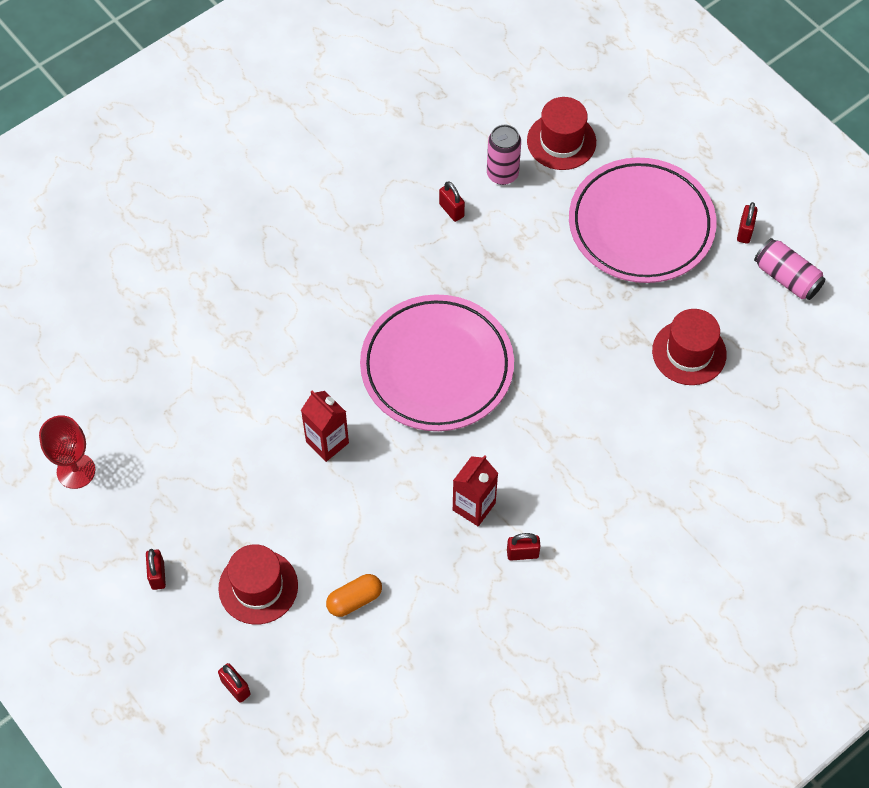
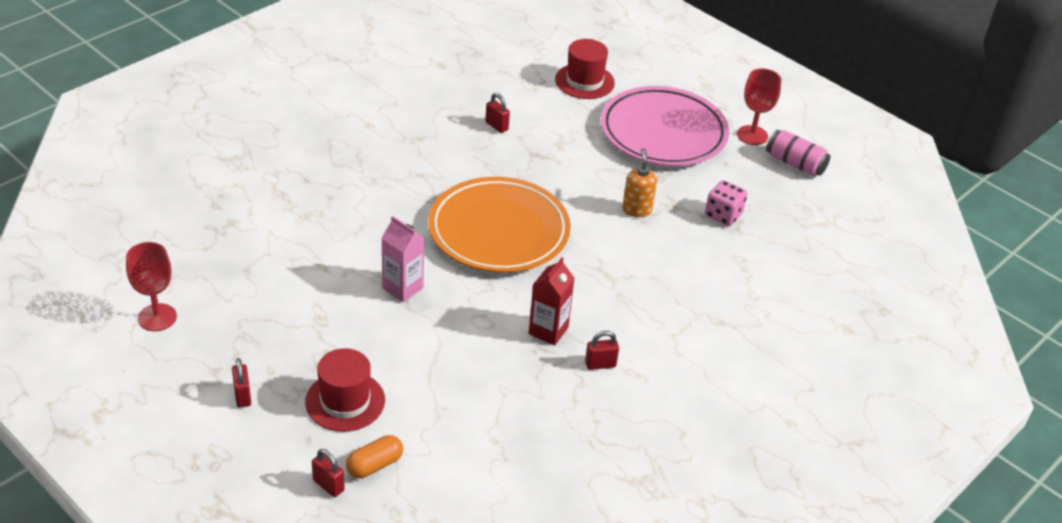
camera: 10 degrees left, 20 degrees down
(327, 442) = (402, 288): red carton -> pink carton
(354, 600) = (442, 407): orange capsule -> orange capsule (375, 465)
(437, 367) = (499, 231): pink plate -> orange plate
(502, 174) = (537, 102): pink can -> none
(593, 341) = (636, 210): none -> orange soap dispenser
(689, 352) = (723, 215): red hat -> pink dice
(744, 232) = (752, 135): red padlock -> red goblet

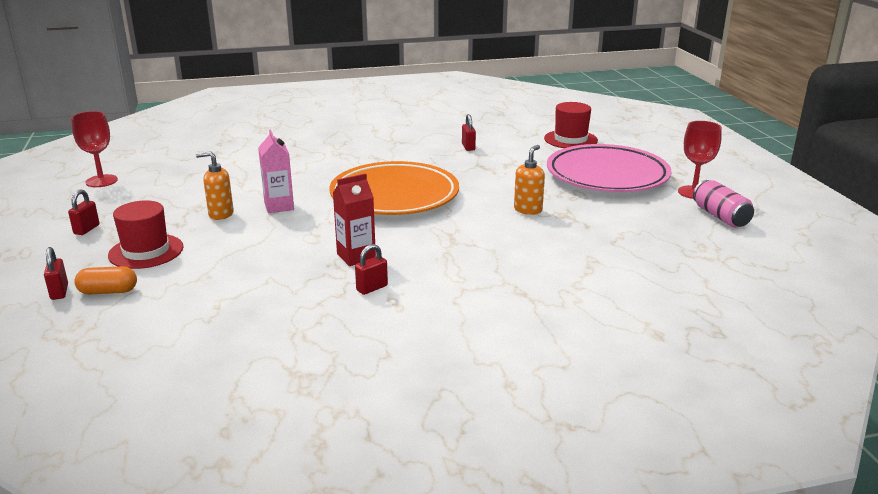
camera: 35 degrees right, 15 degrees down
(357, 321) = (220, 214): none -> orange soap dispenser
(600, 364) = (372, 288): red padlock -> red padlock turned 60 degrees counterclockwise
(723, 215) = (607, 230): pink dice -> none

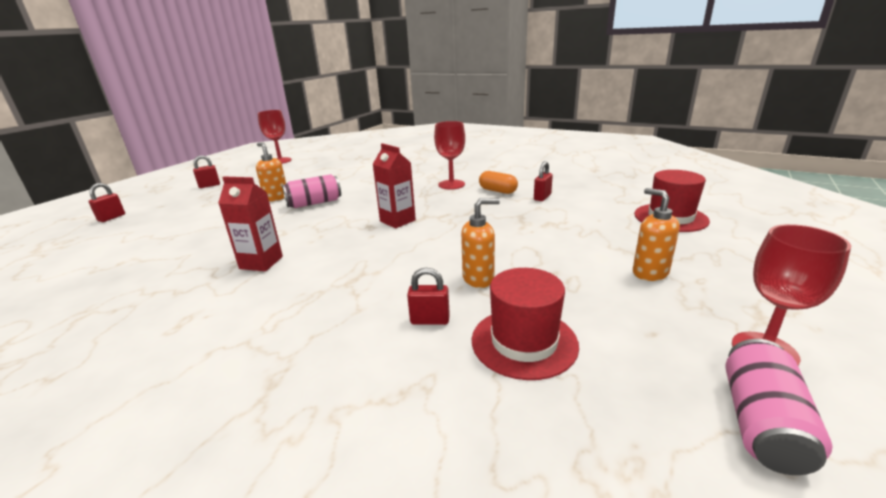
camera: 45 degrees right, 0 degrees up
(108, 291) = (121, 227): orange capsule -> orange capsule (498, 191)
(146, 251) = (194, 208): red hat -> red hat (524, 342)
(279, 206) = (314, 203): pink carton -> pink can
(372, 288) = (203, 298): red padlock -> red padlock (430, 320)
(374, 156) = (451, 184): none -> red goblet
(394, 196) = (397, 221): orange plate -> red carton
(607, 175) = (649, 273): pink plate -> orange soap dispenser

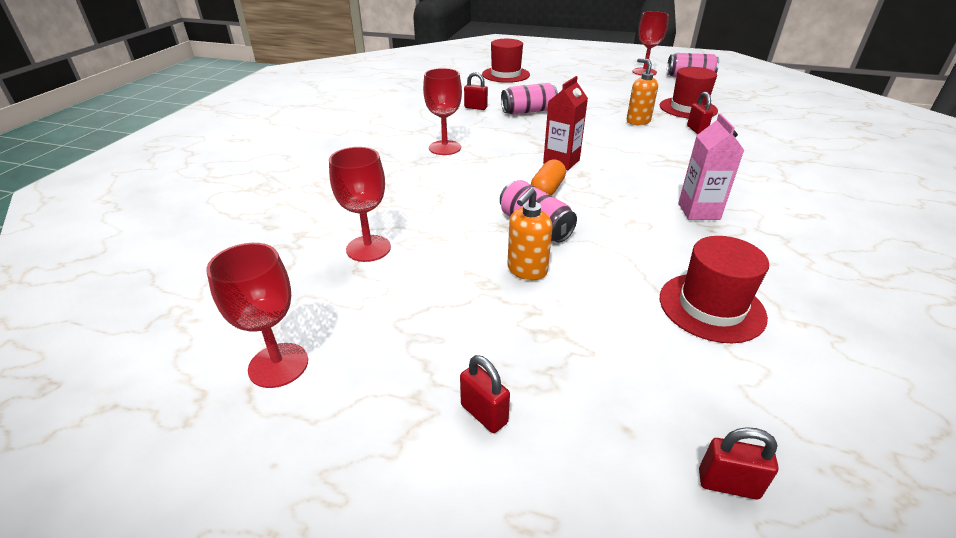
camera: 105 degrees left, 10 degrees up
(177, 238) = (711, 307): none -> red hat
(261, 262) = (698, 211): red carton -> pink carton
(339, 169) = (368, 248): none -> red goblet
(498, 191) = (462, 125): orange capsule -> orange capsule (547, 189)
(528, 219) = (528, 111): none -> pink can
(649, 273) = (591, 83): orange soap dispenser -> none

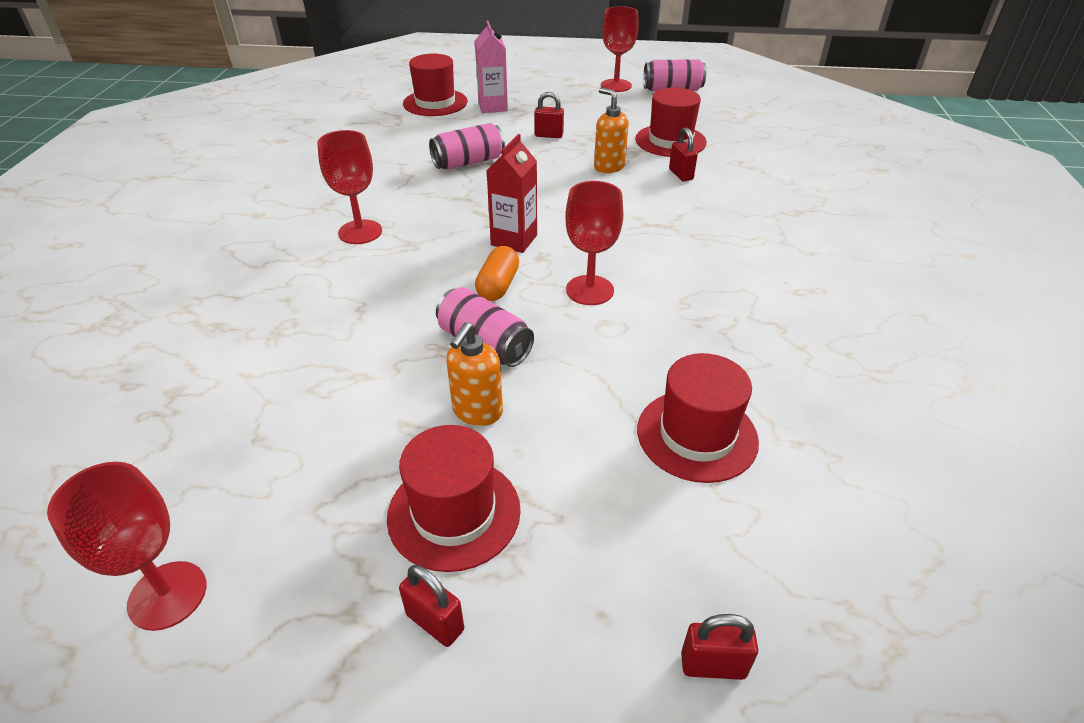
camera: 10 degrees left, 5 degrees up
(368, 248) = (270, 404): red goblet -> red goblet (589, 290)
(475, 107) = (397, 162): red padlock -> red padlock (549, 135)
(504, 338) = (454, 513): none -> red hat
(698, 211) = (683, 299): pink carton -> pink carton (493, 107)

